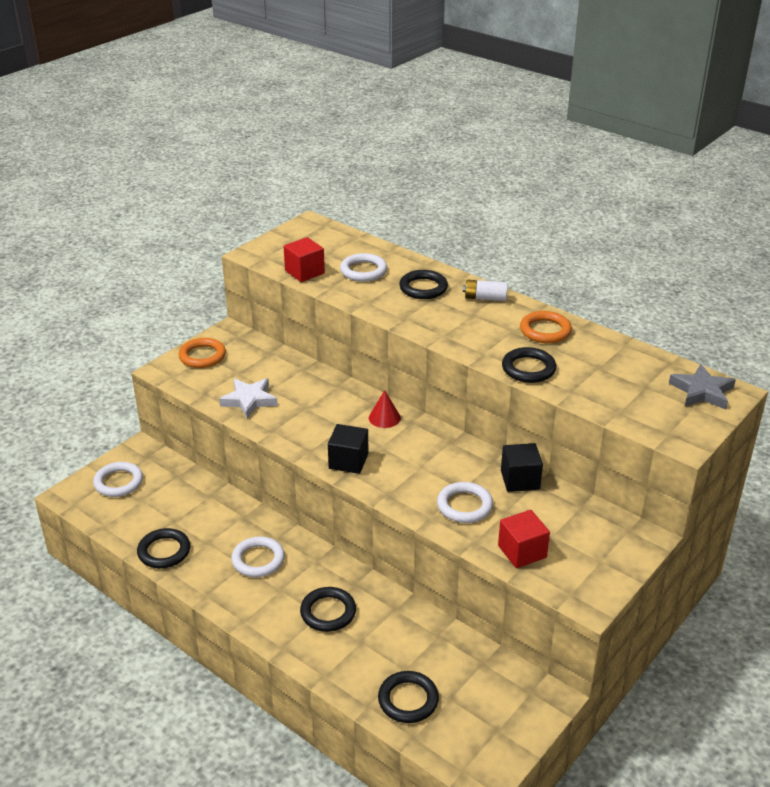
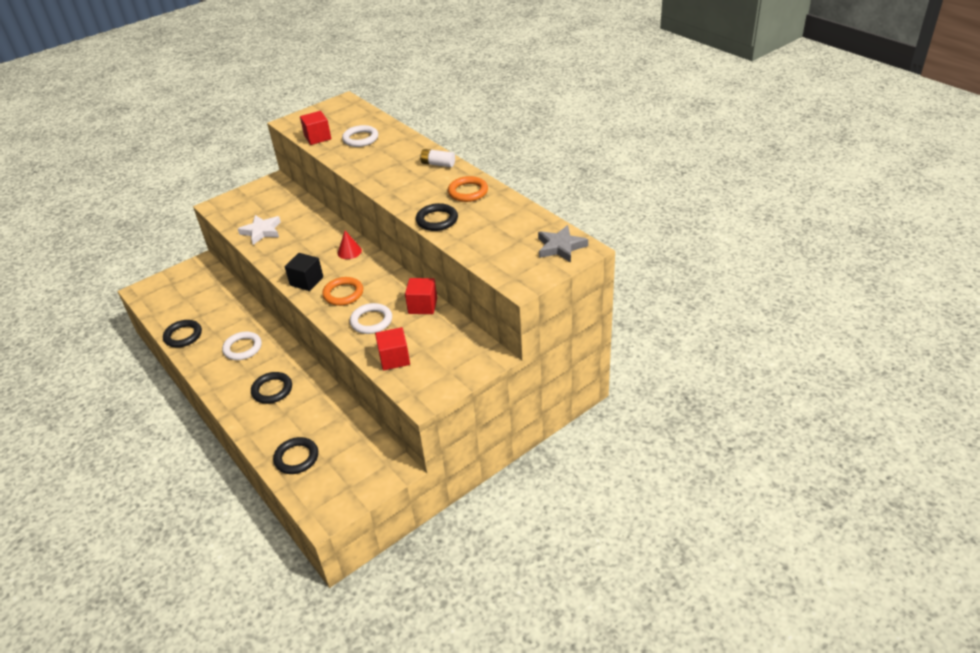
camera: 15 degrees right, 5 degrees up
(118, 482) = (176, 285): white ring -> none
(202, 356) = (246, 197): orange ring -> orange ring (343, 294)
(423, 288) = (396, 154): black ring -> none
(520, 480) = (422, 306): black cube -> red cube

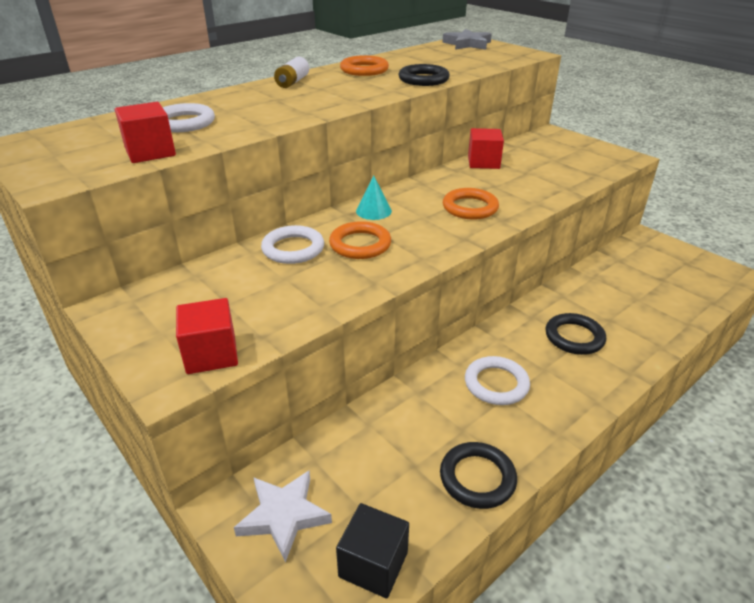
camera: 95 degrees left, 5 degrees down
(261, 231) = (299, 297): white star -> white star (283, 516)
(296, 458) = (673, 301): black ring -> none
(306, 281) = (445, 236): black cube -> black cube (373, 564)
(307, 248) = (360, 244): none -> orange ring
(349, 251) = (373, 211): red cone -> turquoise cone
(371, 321) = (519, 187): white ring -> white ring (293, 249)
(394, 358) = (576, 172): red cube -> red cube (211, 354)

